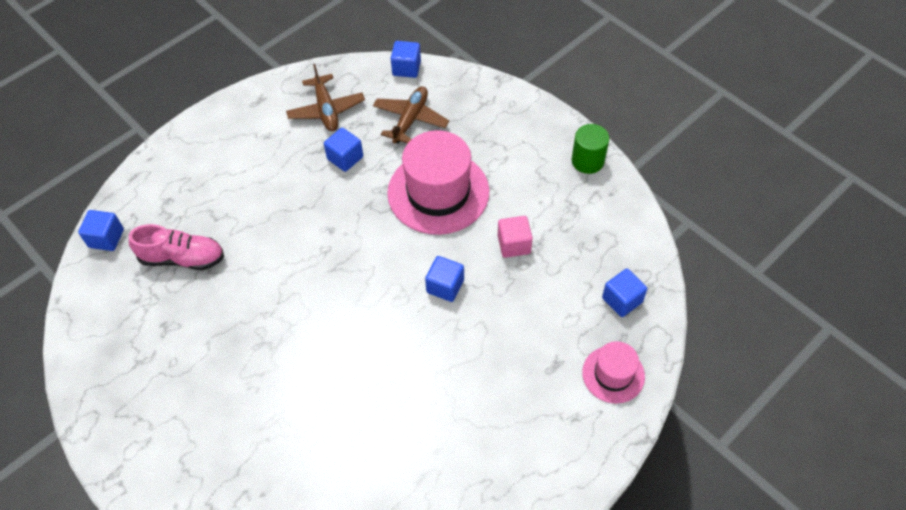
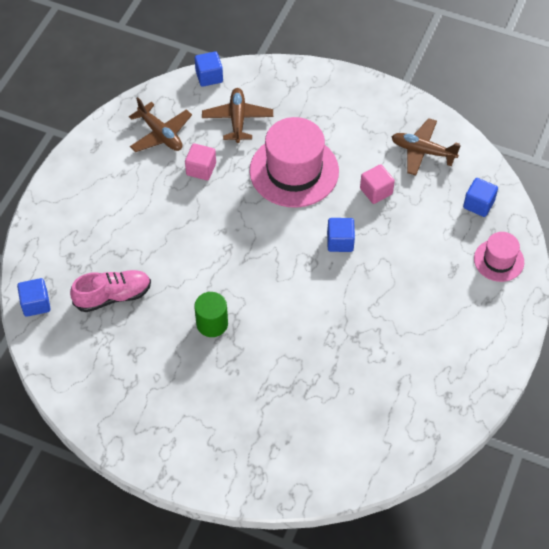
camera: 25 degrees left, 0 degrees up
(345, 158) = (201, 169): blue cube -> pink cube
(587, 161) = (399, 106): green cylinder -> green cylinder (212, 324)
(588, 218) = (422, 151): none -> brown plane

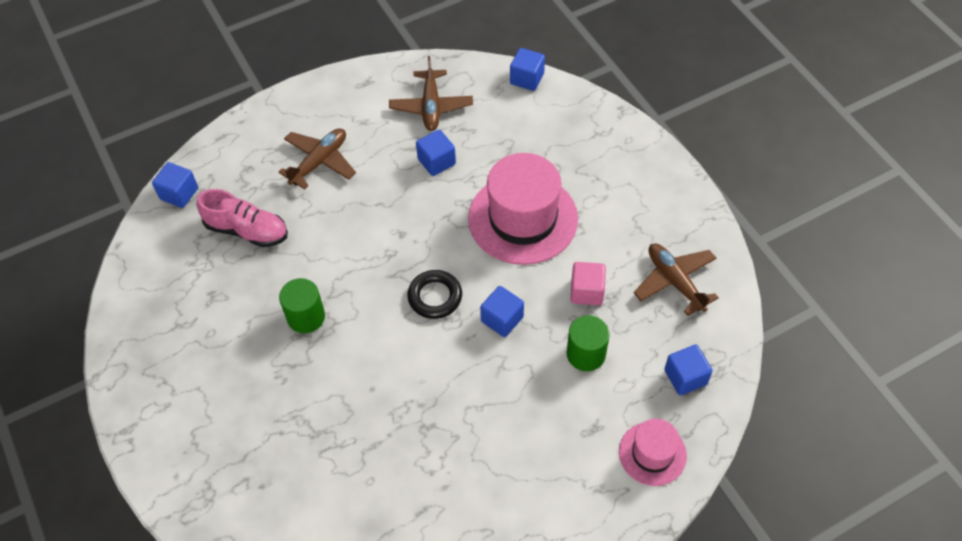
camera: 40 degrees right, 0 degrees up
(201, 169) = (436, 162): pink cube -> blue cube
(237, 119) = (515, 135): brown plane -> brown plane (319, 162)
(284, 256) = (435, 297): none -> black ring
(410, 229) = (586, 354): none -> green cylinder

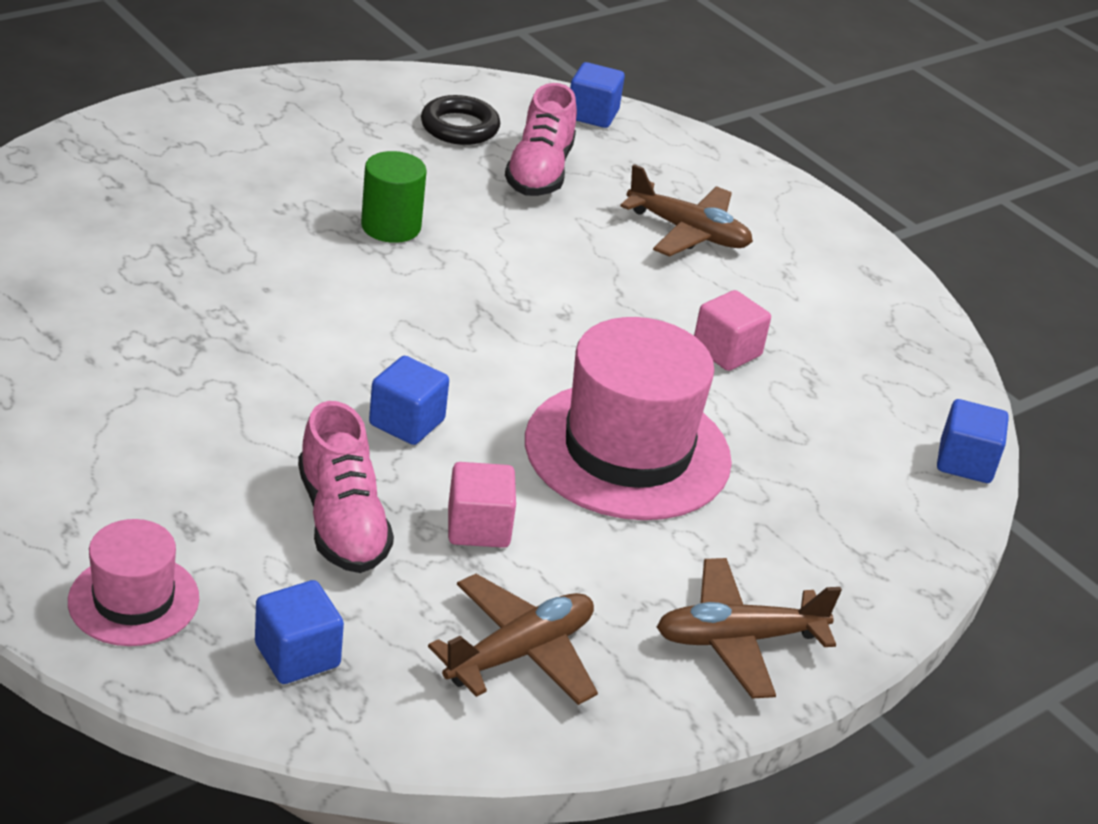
camera: 75 degrees right, 20 degrees down
(431, 106) = (848, 345): brown plane -> brown plane (738, 639)
(435, 297) = (443, 349): black ring -> black ring (459, 127)
(436, 162) = (726, 351): blue cube -> pink cube
(586, 354) = (342, 522): green cylinder -> pink shoe

